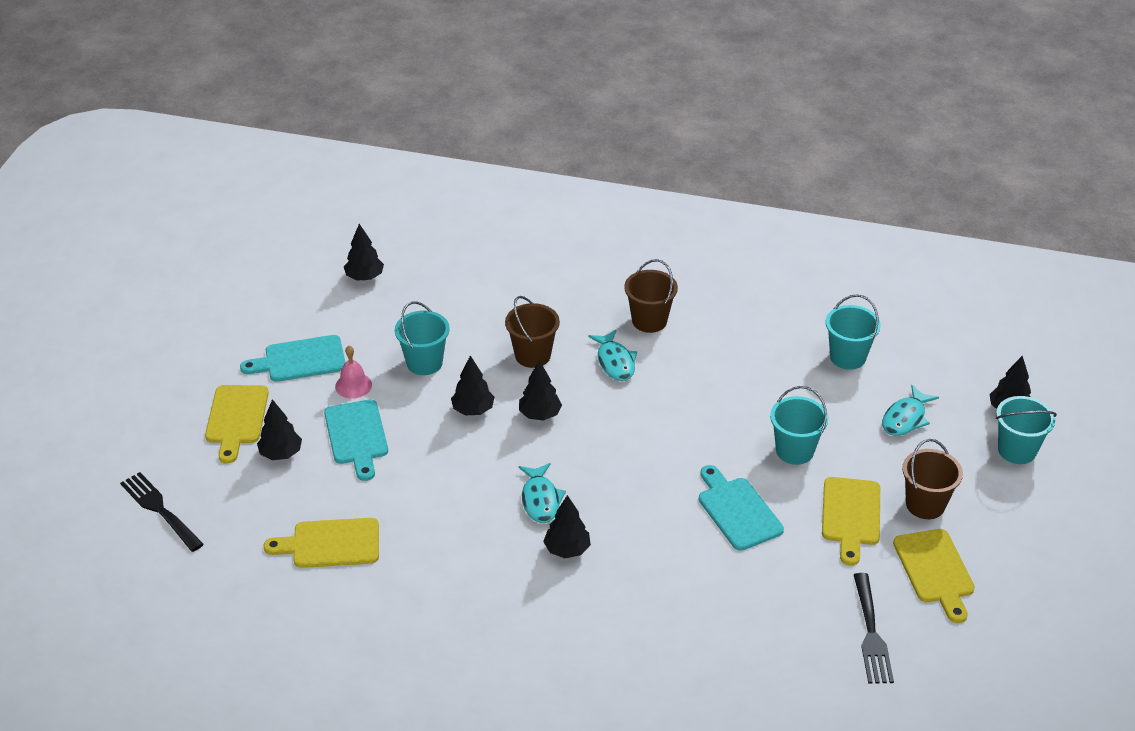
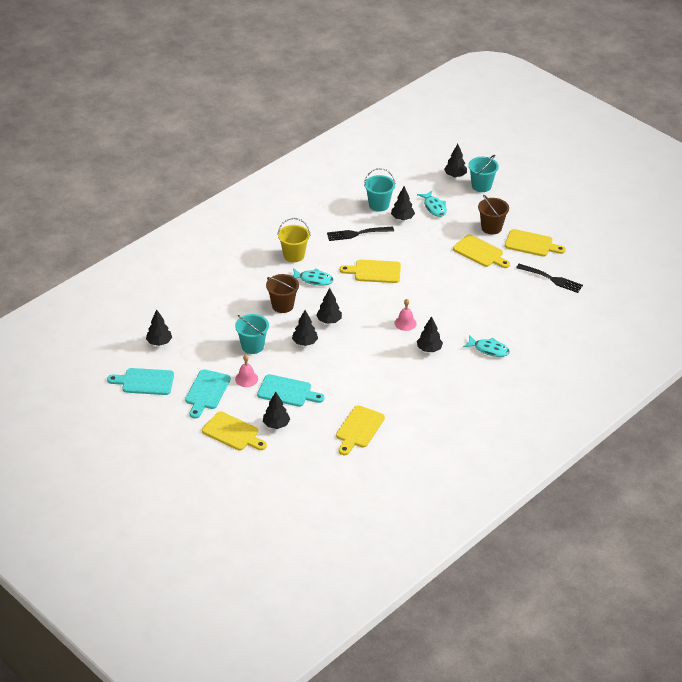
camera: 60 degrees left, 0 degrees up
(160, 509) = (279, 485): black fork -> black fork (357, 233)
(540, 500) = (389, 344): turquoise fish -> turquoise fish (489, 349)
(604, 498) = (405, 323): none -> pink bell
(649, 321) = (294, 255): brown bucket -> yellow bucket
(691, 416) = (374, 272): none -> yellow cutting board
(737, 511) = (448, 285): turquoise cutting board -> turquoise cutting board (145, 382)
(794, 451) = (426, 250): turquoise bucket -> none
(843, 394) = (402, 218): none -> black tree

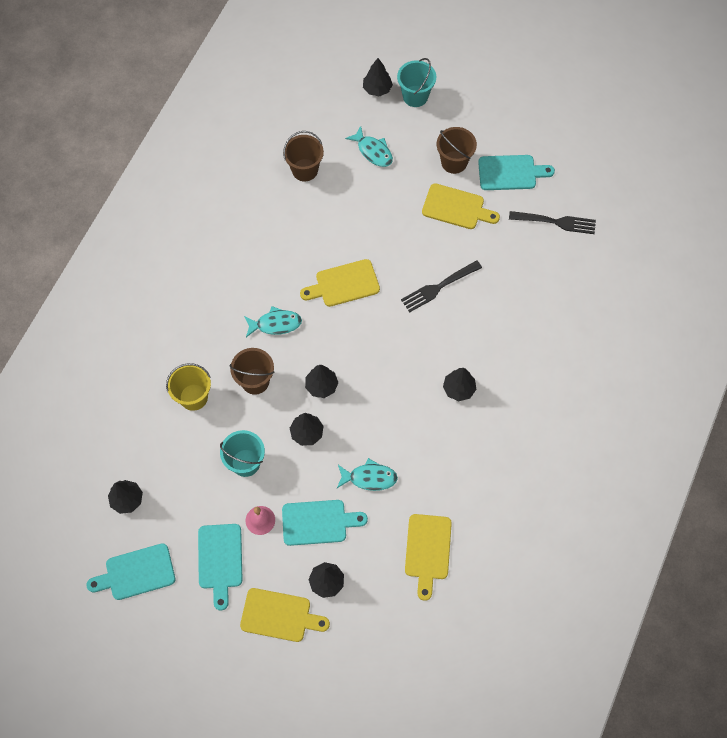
camera: 20 degrees left, 25 degrees up
(294, 255) = (235, 291): yellow bucket -> yellow bucket (193, 397)
(357, 233) = (297, 227): black fork -> black fork (438, 287)
(379, 205) = (305, 170): turquoise bucket -> brown bucket
(402, 218) = (342, 182): black tree -> none
(405, 323) = (414, 356): pink bell -> none
(489, 349) = (528, 363): turquoise fish -> turquoise fish (369, 478)
(531, 244) = (510, 172): yellow cutting board -> turquoise cutting board

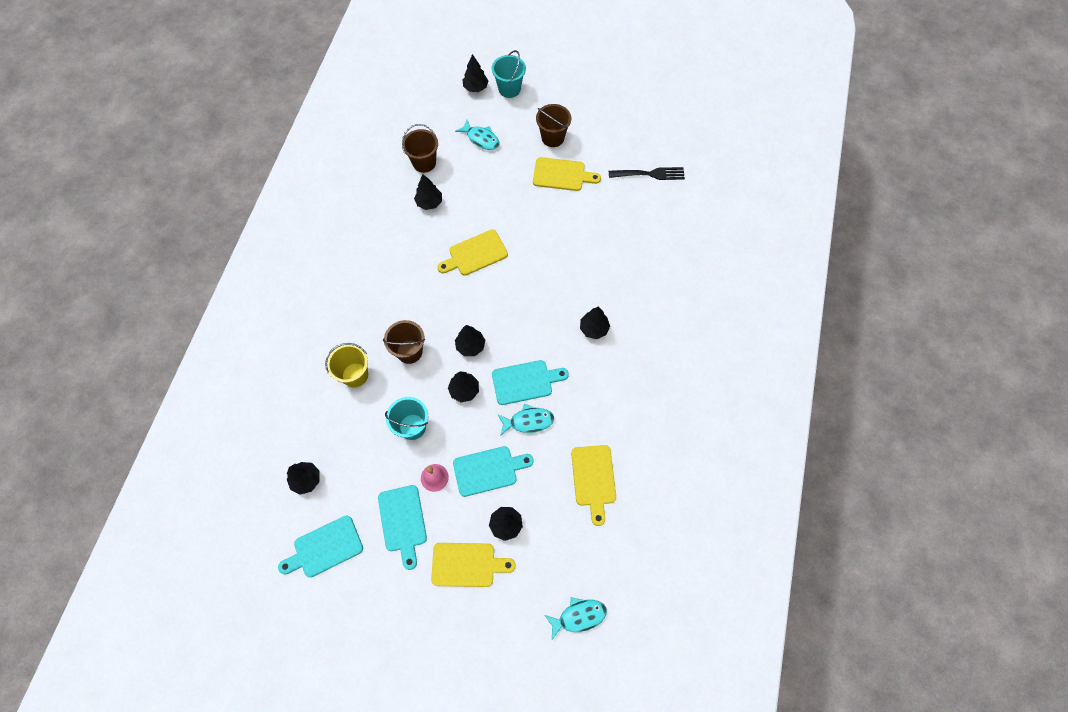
camera: 10 degrees left, 0 degrees up
(275, 324) = (420, 298): turquoise fish -> turquoise fish (579, 616)
(303, 217) = (429, 202): none -> black tree
(438, 287) = (559, 244): black fork -> none
(510, 172) = (603, 139): turquoise cutting board -> turquoise cutting board (525, 381)

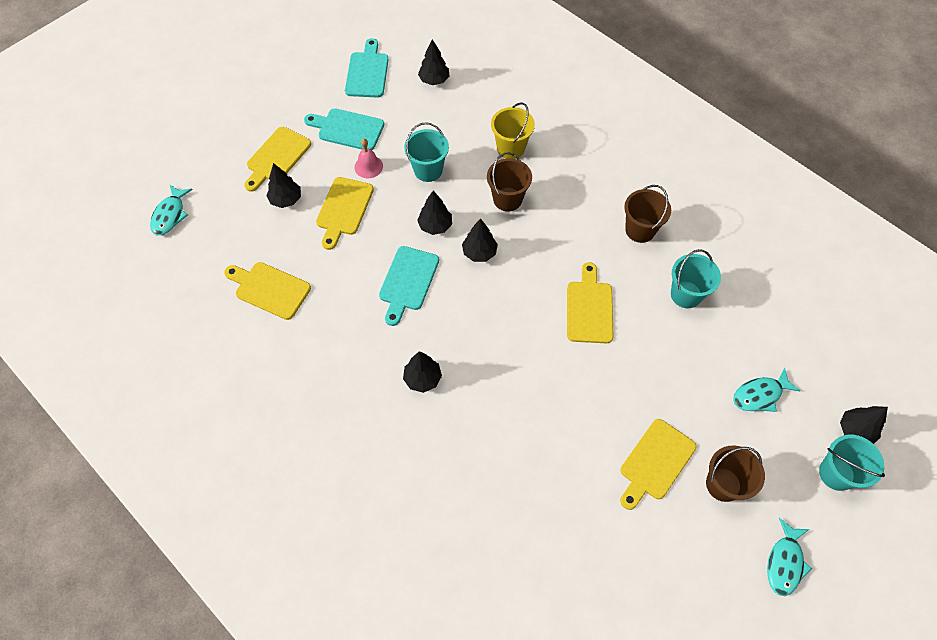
camera: 120 degrees right, 5 degrees down
(424, 163) = (749, 314): brown bucket -> brown bucket (640, 230)
(429, 202) = (686, 294): black tree -> turquoise bucket
(488, 470) = (344, 209): turquoise cutting board -> yellow cutting board
(528, 421) = (365, 264): turquoise fish -> turquoise fish (785, 562)
(650, 174) = (600, 580): black fork -> none

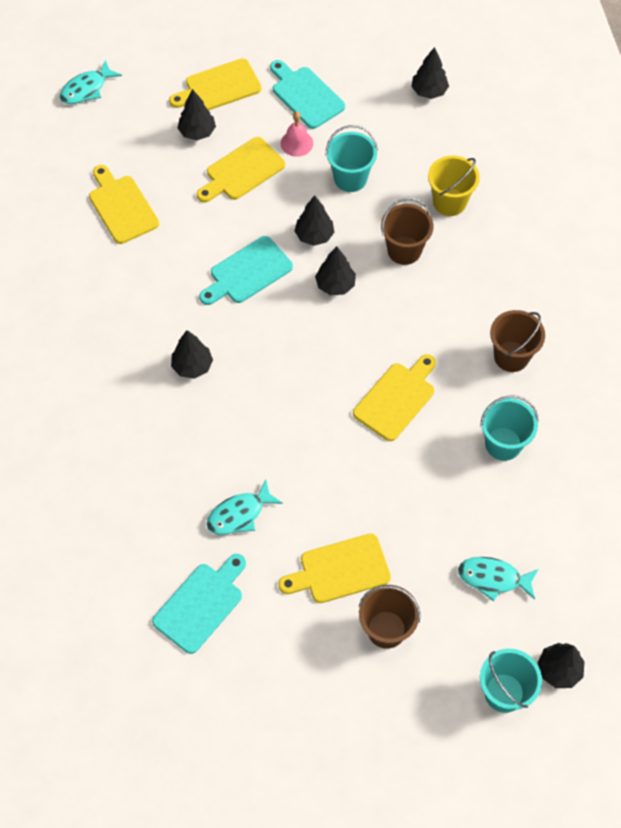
camera: 35 degrees right, 0 degrees up
(367, 72) = (369, 48): turquoise cutting board -> turquoise cutting board (201, 604)
(785, 562) = (384, 730): turquoise fish -> turquoise fish (239, 514)

